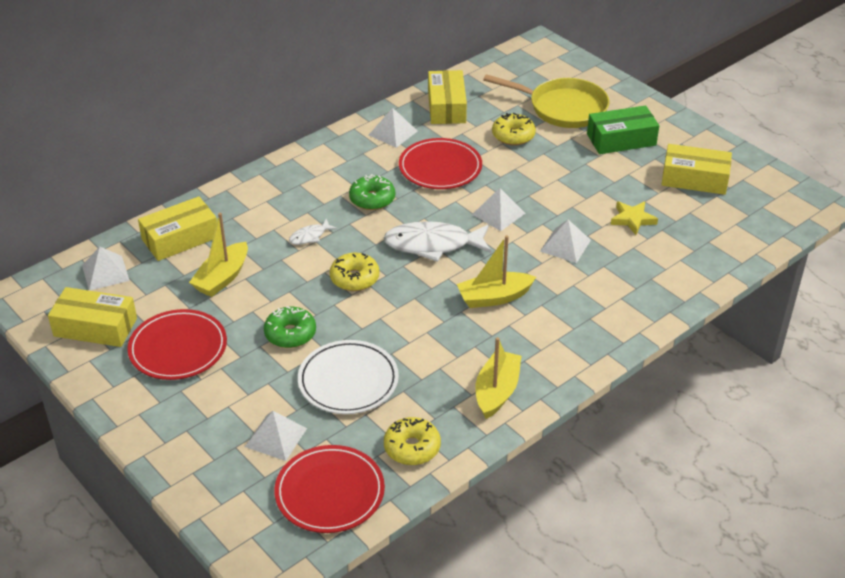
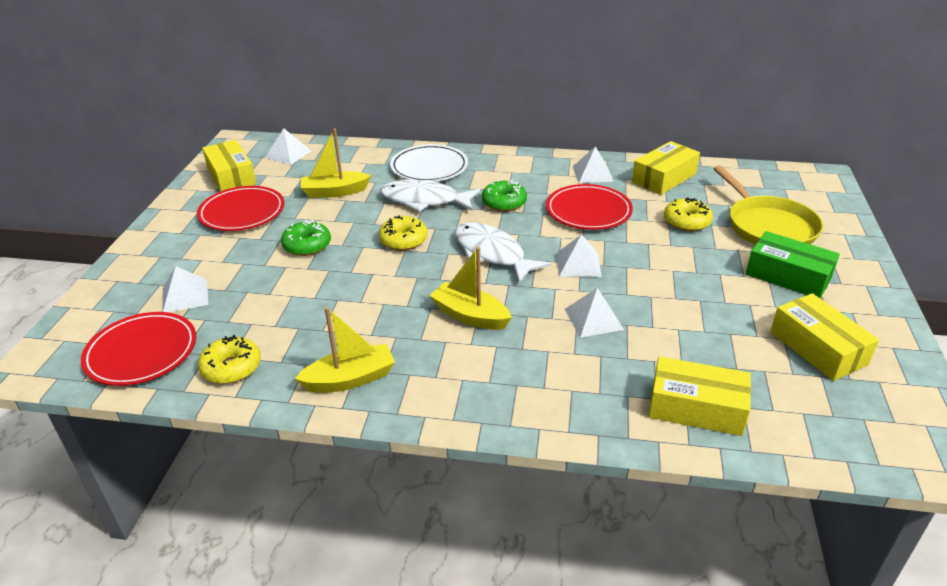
camera: 50 degrees right, 5 degrees down
(180, 238) = (355, 159): yellow box -> yellow box (696, 408)
(310, 236) = (424, 200): white fish -> white fish, size x2.11
(348, 381) = (282, 296): white plate -> white plate (429, 167)
(632, 219) = (692, 340): yellow star -> none

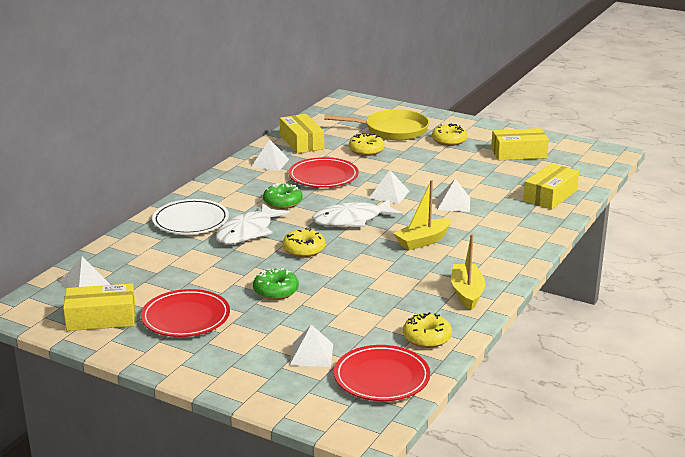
camera: 70 degrees left, 10 degrees down
(334, 192) = (192, 268): yellow boat -> none
(788, 276) = (449, 141): green box -> yellow donut

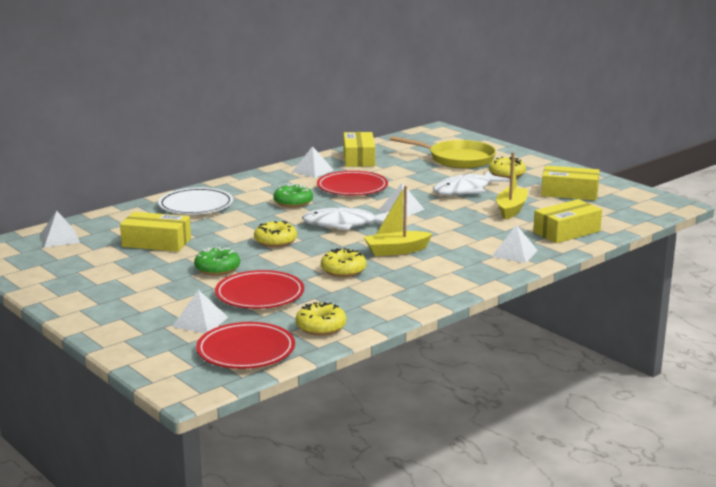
camera: 20 degrees right, 5 degrees down
(101, 318) = (47, 265): yellow box -> yellow box (156, 242)
(186, 317) = (118, 276): red plate -> red plate (259, 294)
(248, 232) = (238, 220): white fish -> white fish (465, 190)
(366, 150) = (415, 172): yellow donut -> yellow donut (343, 270)
(453, 203) = (458, 225): white pyramid -> white pyramid (514, 253)
(467, 293) = (397, 298): yellow boat -> yellow boat (511, 209)

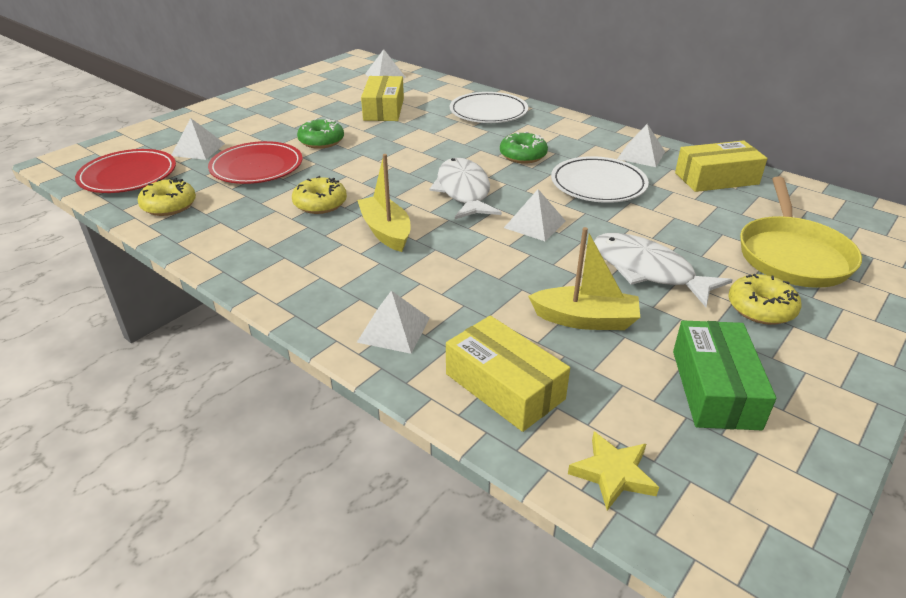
camera: 80 degrees right, 15 degrees up
(275, 241) = (400, 159): yellow donut -> none
(352, 187) = (598, 184): red plate -> white plate
(569, 193) = (715, 388): yellow box -> green box
(625, 218) = (613, 474): none -> yellow star

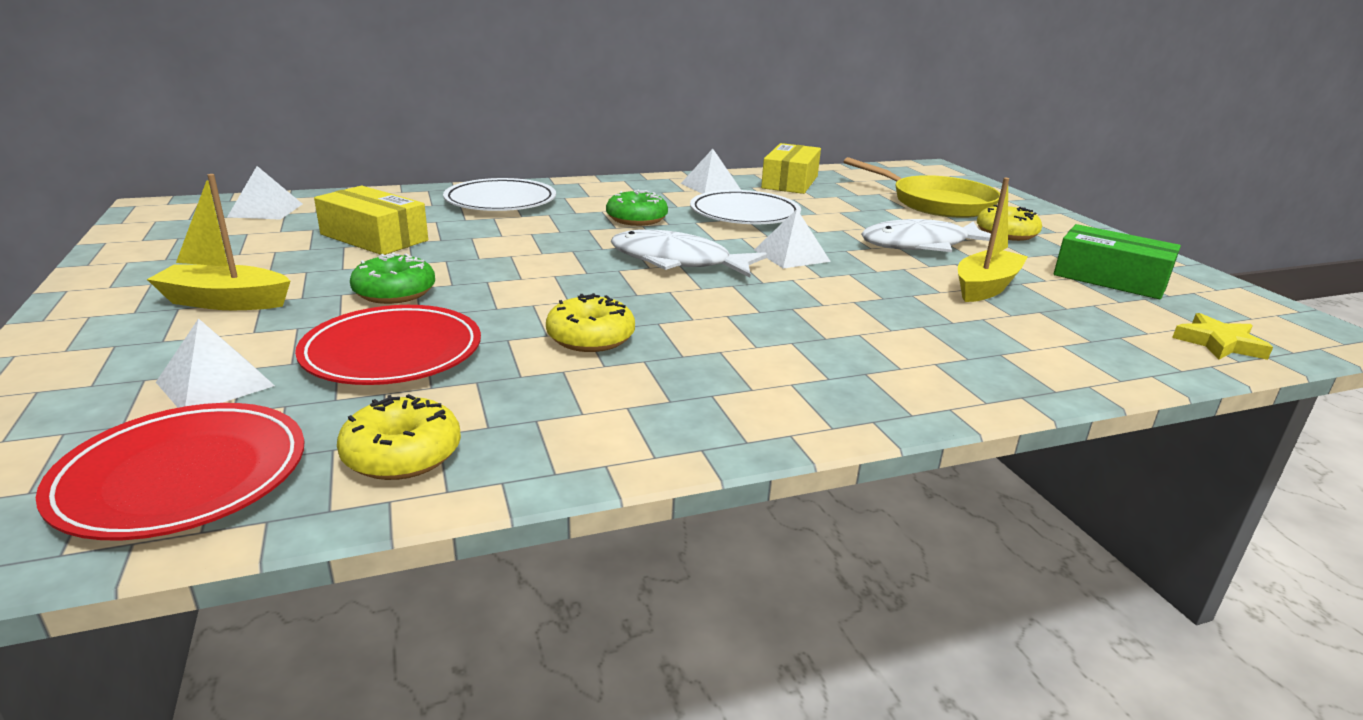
camera: 60 degrees left, 10 degrees down
(386, 231) = (721, 320): yellow boat -> yellow boat (225, 302)
(394, 329) = (948, 371): white pyramid -> none
(504, 386) = (1081, 348): yellow box -> none

